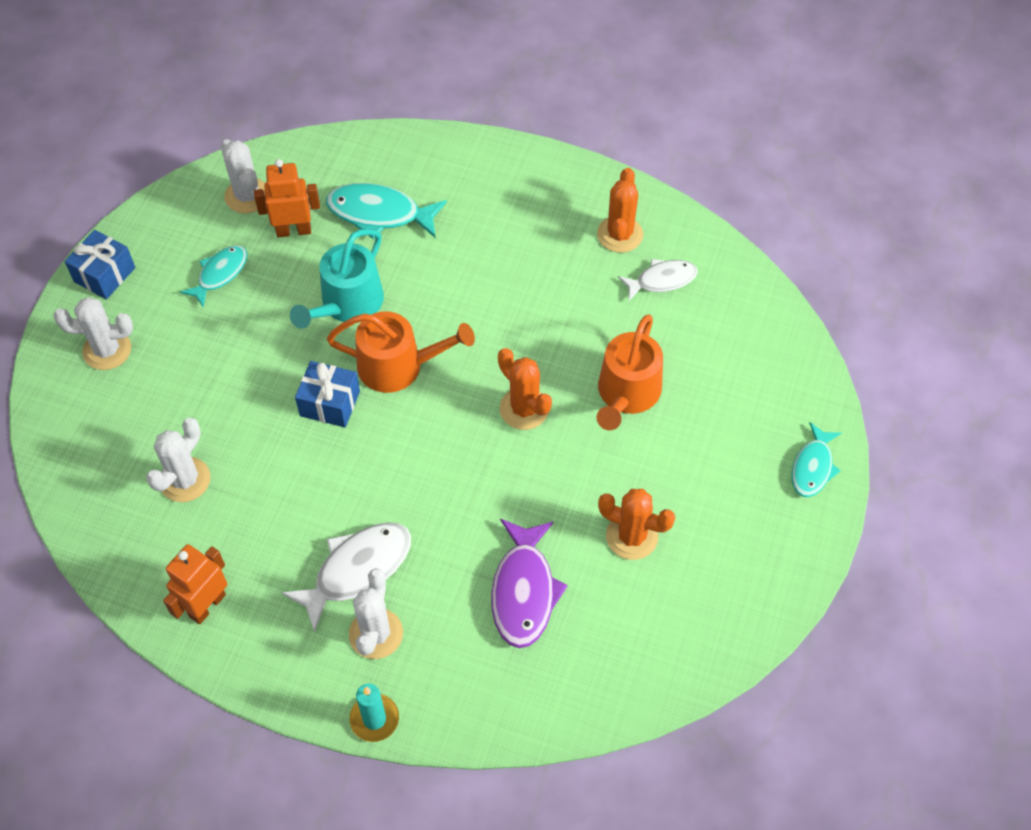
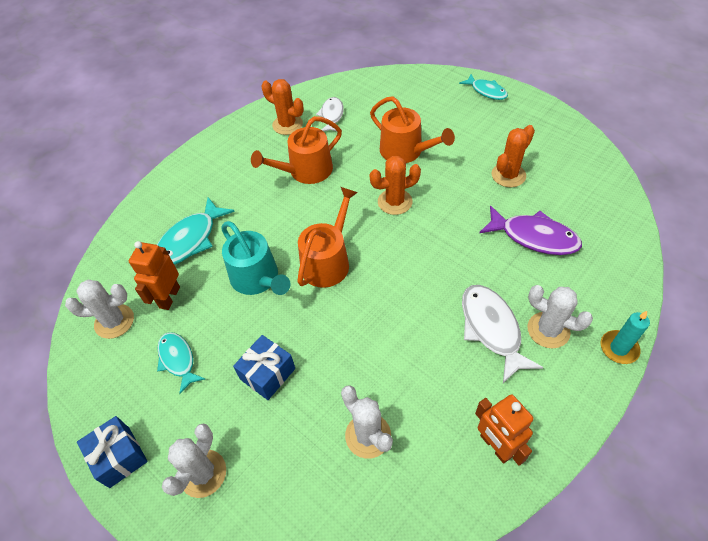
camera: 65 degrees left, 5 degrees down
(330, 403) = (340, 311): blue gift -> blue gift (267, 374)
(539, 288) = (306, 171): none -> orange watering can

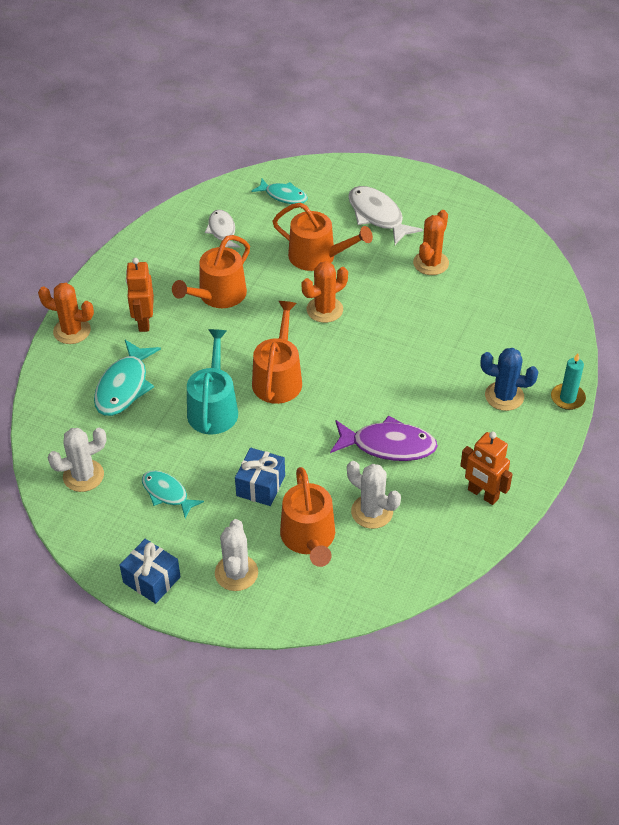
camera: 20 degrees left, 5 degrees down
(169, 297) = (130, 443): orange robot -> orange robot (144, 322)
(257, 279) = (213, 408): turquoise watering can -> turquoise watering can turned 120 degrees counterclockwise
(287, 125) = (176, 249): orange cactus -> orange cactus (72, 331)
(292, 450) = (309, 538): none -> orange watering can
(486, 91) = (383, 177): turquoise fish -> turquoise fish (283, 196)
(491, 329) = (454, 406): white fish -> white fish (377, 216)
(534, 237) = (471, 318): purple fish -> purple fish (388, 445)
(548, 330) = (504, 396): white cactus -> blue cactus

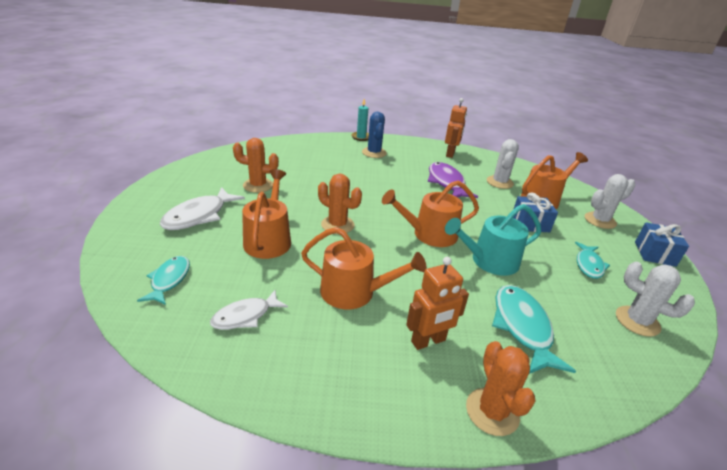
camera: 115 degrees left, 15 degrees down
(124, 386) = (522, 327): turquoise fish -> turquoise fish turned 90 degrees counterclockwise

